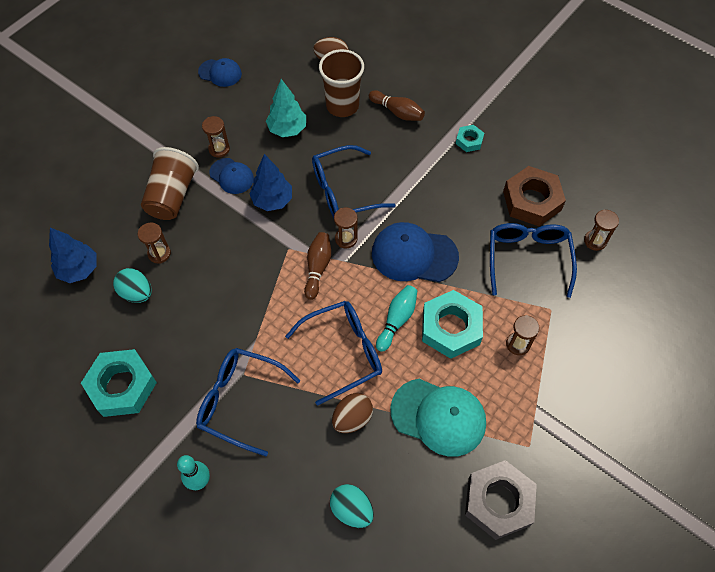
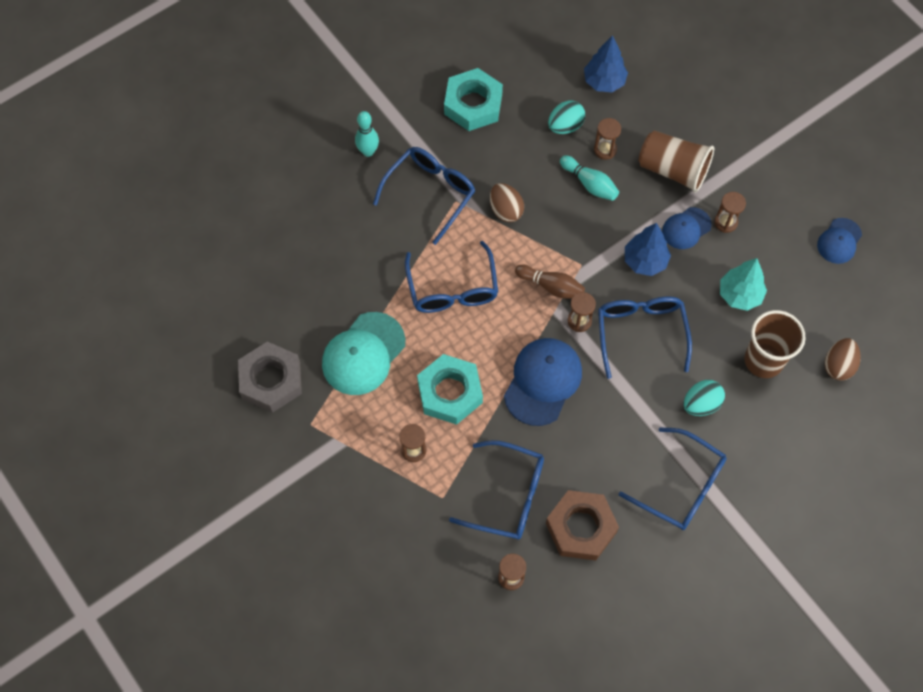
camera: 105 degrees right, 5 degrees up
(352, 418) = (385, 280): brown egg -> brown egg (505, 210)
(352, 510) = (305, 261): turquoise egg -> turquoise egg (701, 404)
(397, 112) = (742, 418): brown bowling pin -> none
(397, 320) = (472, 345): turquoise bowling pin -> turquoise bowling pin (589, 184)
(469, 141) = (682, 486): turquoise nut -> blue glasses

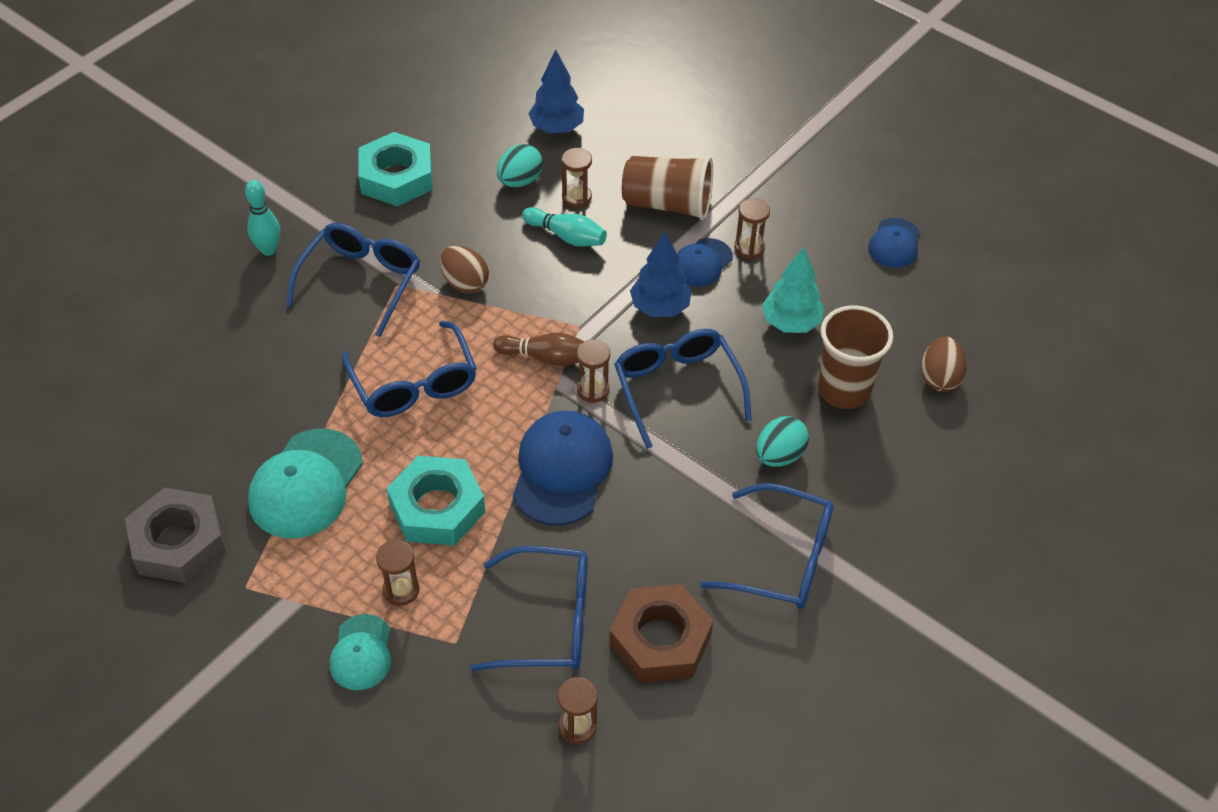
camera: 15 degrees left, 15 degrees down
(379, 491) = (361, 653): none -> turquoise cap

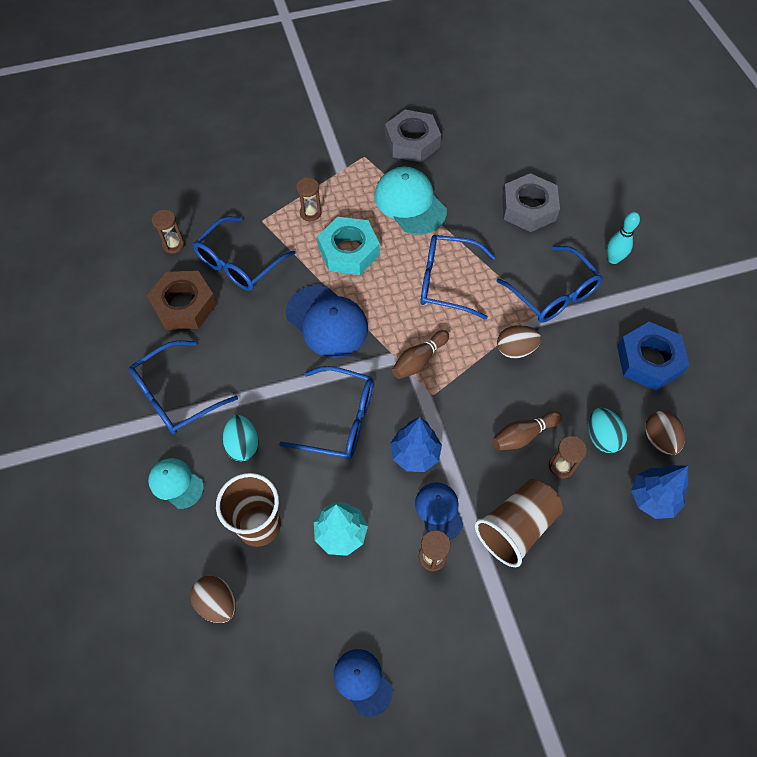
camera: 125 degrees right, 10 degrees up
(233, 357) = (528, 208): none -> grey nut
(361, 653) = (288, 183): turquoise cap -> turquoise cap (176, 483)
(396, 177) = (649, 360): turquoise nut -> blue nut
(488, 142) = (659, 439): none -> brown egg
(566, 236) = (523, 435): turquoise bowling pin -> brown bowling pin
(593, 390) = (374, 371): brown hourglass -> none

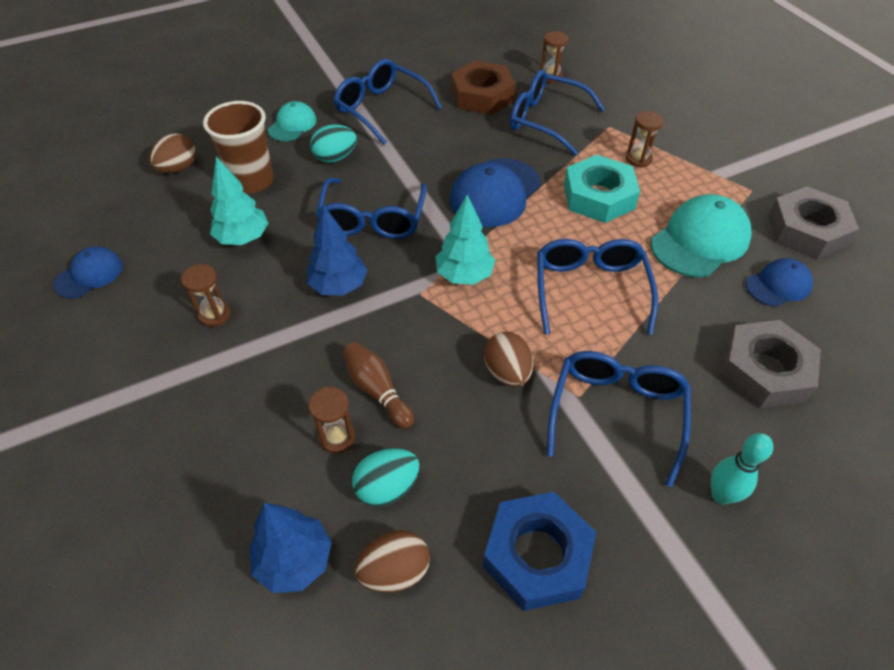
camera: 80 degrees right, 10 degrees down
(419, 360) = (464, 275): brown bowling pin -> turquoise tree
(439, 511) = (269, 315): blue cap -> blue cap (778, 285)
(516, 527) = (249, 392): brown cup -> none
(553, 294) = (616, 413): blue glasses -> blue glasses turned 150 degrees clockwise

